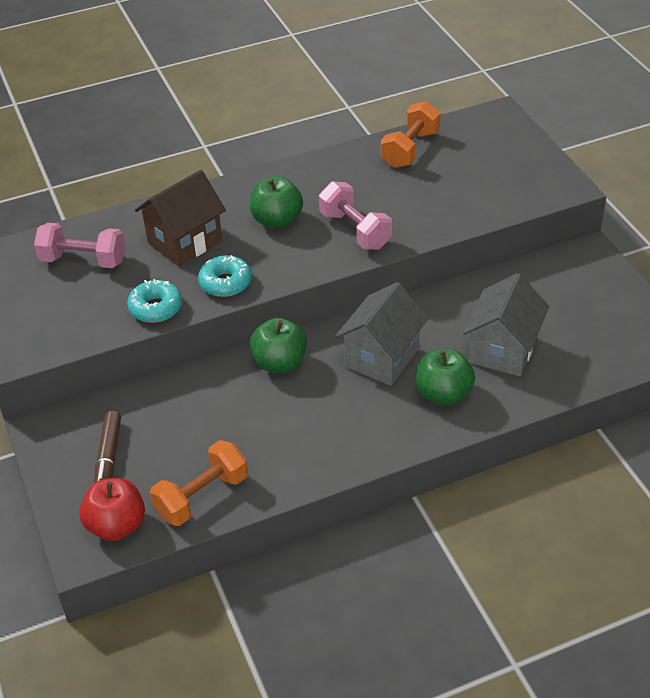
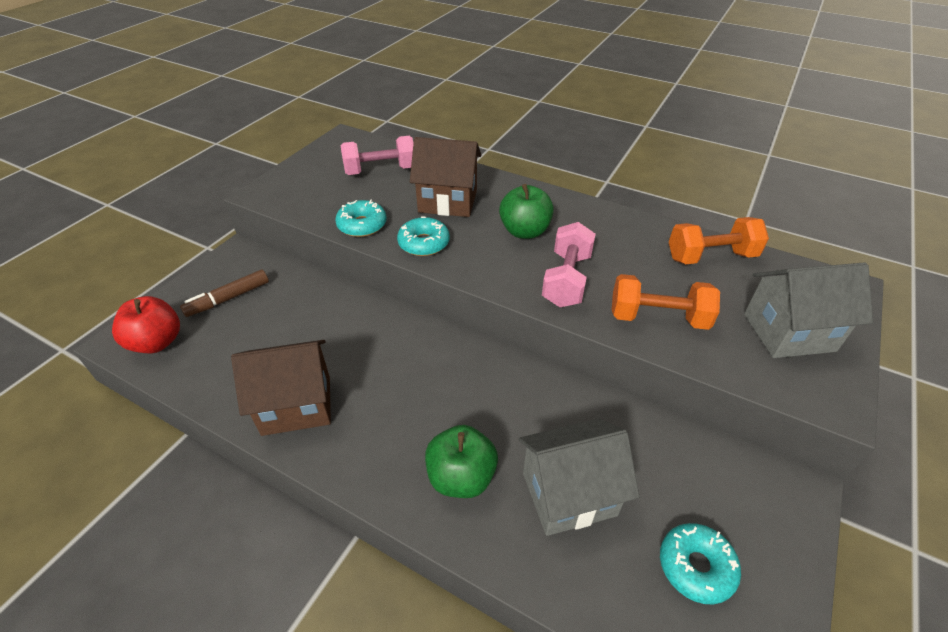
camera: 50 degrees right, 0 degrees up
(83, 260) = (380, 171): pink dumbbell -> pink dumbbell turned 75 degrees counterclockwise
(202, 496) = (214, 374): orange dumbbell -> orange dumbbell (658, 318)
(280, 363) = (401, 334): green apple -> none
(291, 456) = (296, 405): none -> brown house
(381, 358) = (467, 398): grey house -> grey house (788, 332)
(593, 325) = (696, 566): none -> turquoise donut

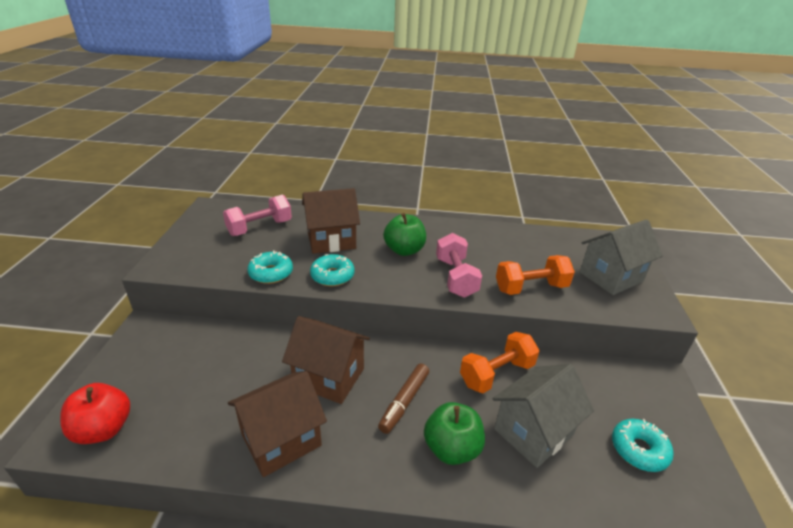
camera: 25 degrees left, 10 degrees down
(228, 298) = (159, 369): brown marker -> brown marker (404, 402)
(377, 355) = (329, 377): none -> brown house
(711, 256) = (537, 240): orange dumbbell -> orange dumbbell (496, 374)

